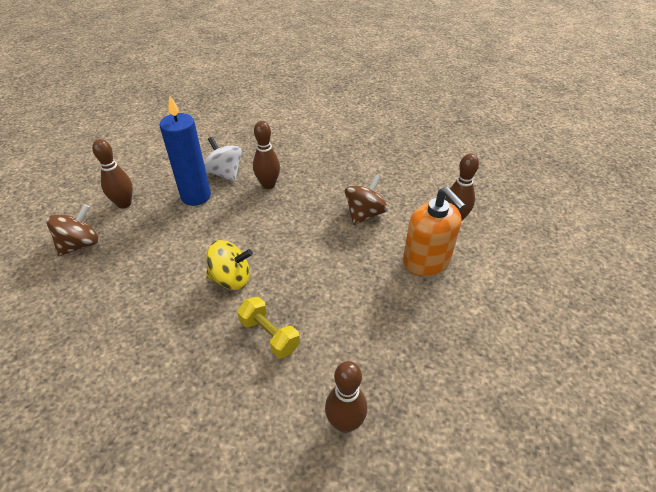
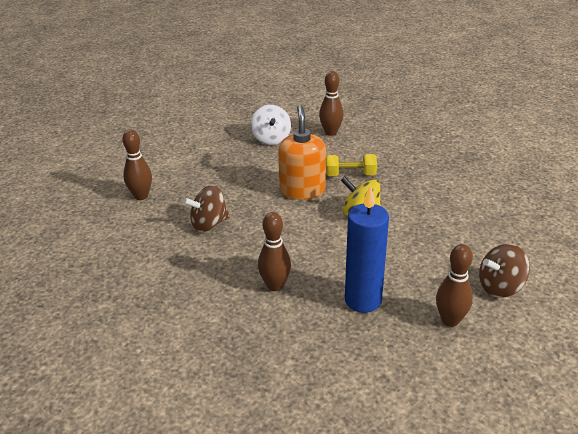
camera: 150 degrees left, 10 degrees down
(225, 173) = (315, 319): white spinning top -> white spinning top (271, 139)
(269, 335) = (350, 175): yellow dumbbell -> yellow dumbbell turned 75 degrees counterclockwise
(426, 261) = (201, 178): orange soap dispenser -> orange soap dispenser (302, 190)

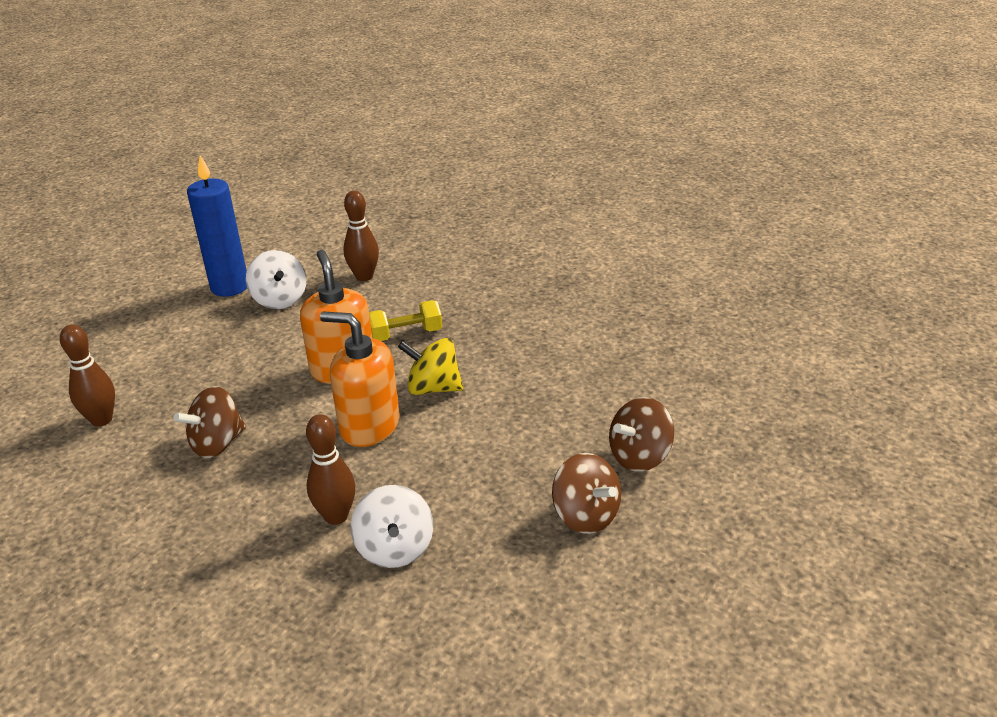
camera: 15 degrees left, 0 degrees up
(309, 315) = (395, 549): none -> white spinning top
(311, 231) = (369, 426): none -> orange soap dispenser
(363, 300) = (464, 512): blue candle -> blue candle (230, 287)
(450, 320) = (585, 516): brown bowling pin -> brown spinning top

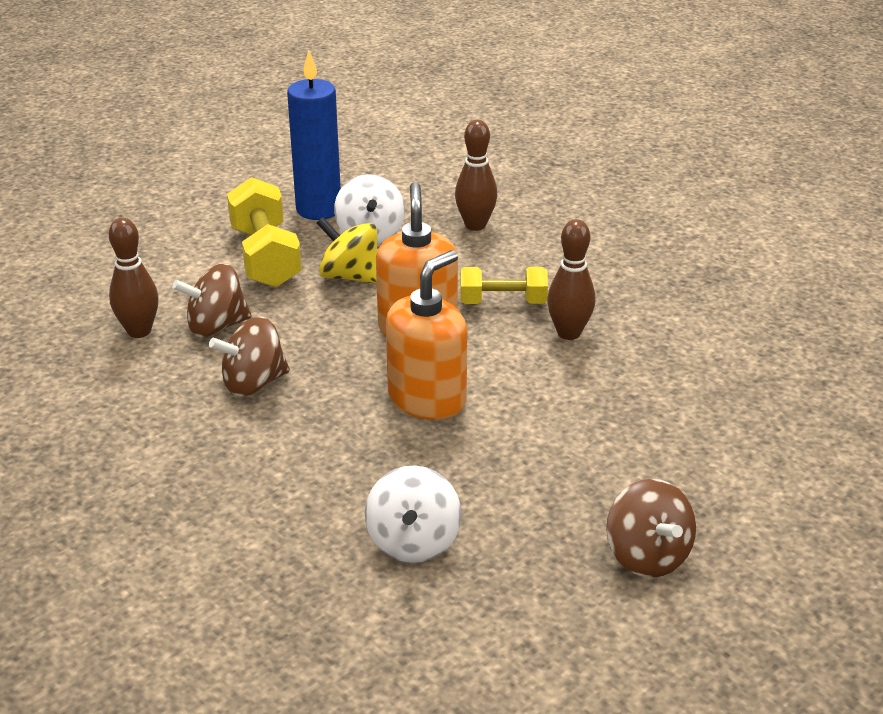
camera: 15 degrees right, 0 degrees up
(196, 335) = (265, 257): none -> yellow dumbbell
(336, 516) = (359, 491): brown bowling pin -> brown bowling pin (569, 333)
(369, 426) = (427, 399): orange soap dispenser -> orange soap dispenser turned 90 degrees clockwise
(433, 388) = (515, 370): yellow spinning top -> yellow spinning top (350, 276)
(640, 456) = (737, 502): brown spinning top -> brown spinning top (216, 326)

